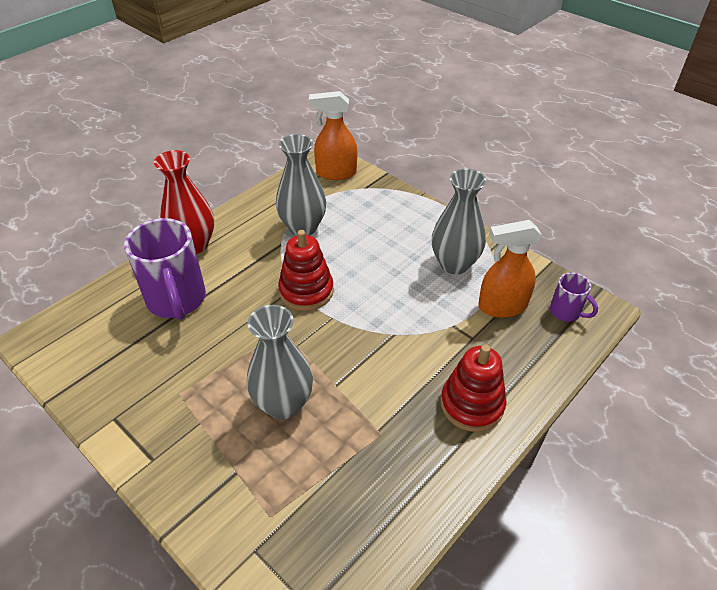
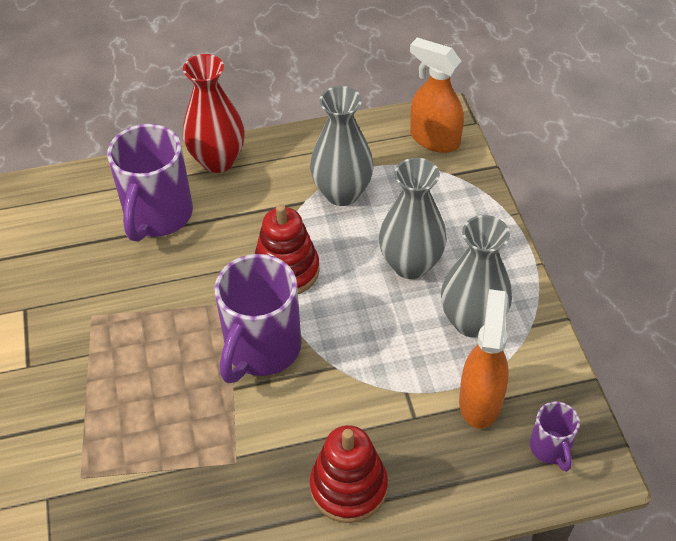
camera: 35 degrees right, 5 degrees up
(283, 404) = (172, 379): grey vase -> grey vase (410, 264)
(333, 349) = (261, 350): none -> purple mug
(502, 306) = (480, 400): orange spray bottle -> orange spray bottle turned 75 degrees clockwise

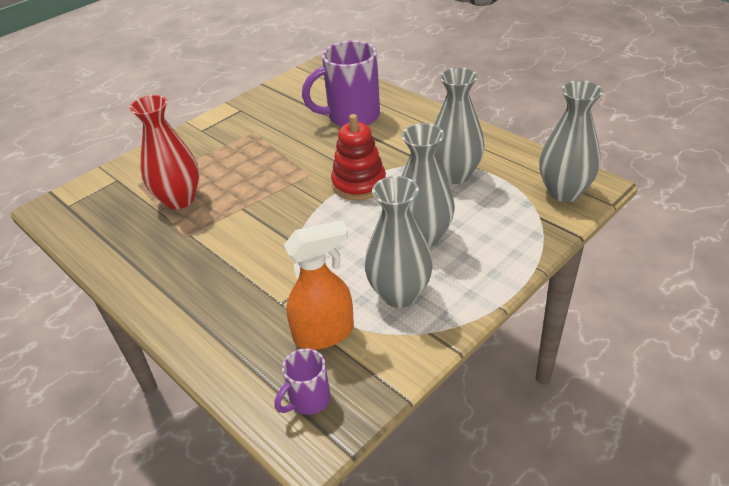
camera: 60 degrees right, 10 degrees down
(218, 160) = (422, 115): red vase -> red vase (179, 199)
(261, 350) = (282, 205): purple mug -> none
(348, 487) = (196, 297): red stacking toy -> none
(434, 139) = (564, 192): orange spray bottle -> grey vase

